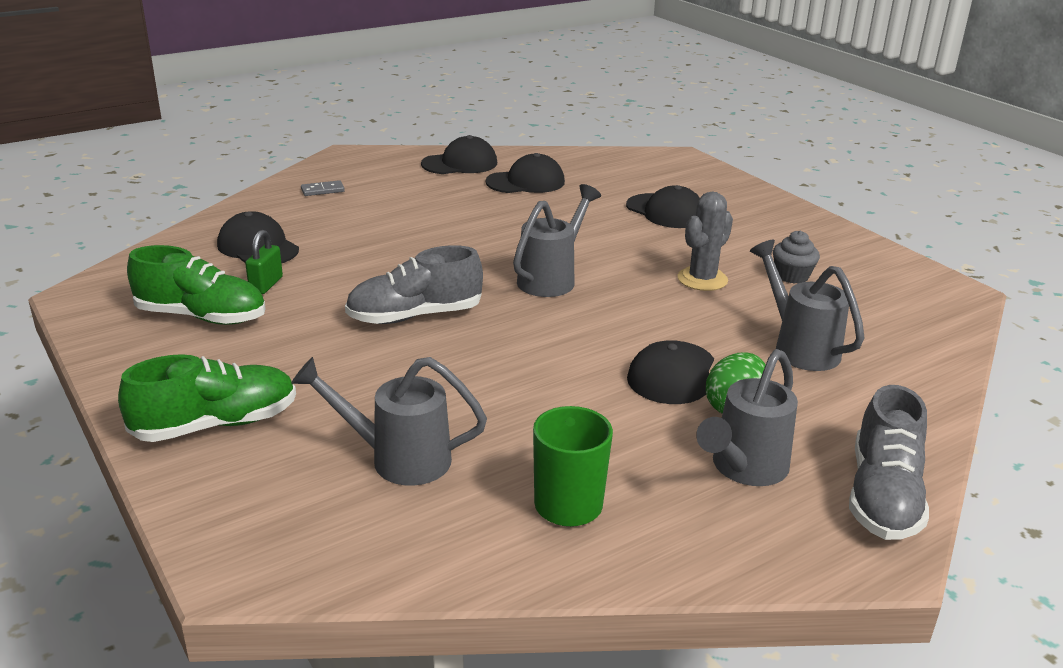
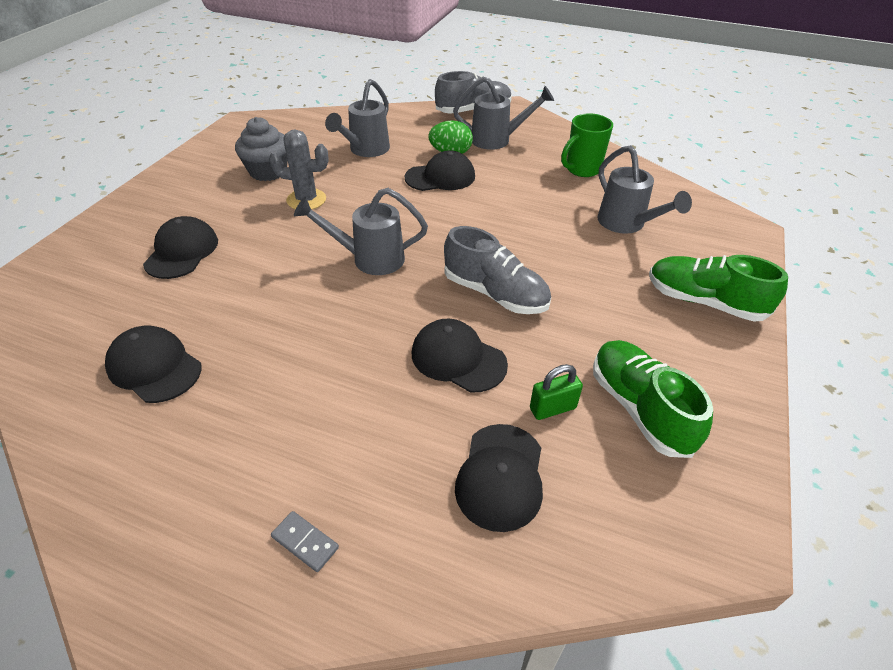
camera: 125 degrees left, 15 degrees up
(460, 163) = (116, 458): black cap -> black cap (458, 358)
(792, 276) = (268, 171): grey cupcake -> grey cupcake, size x1.52

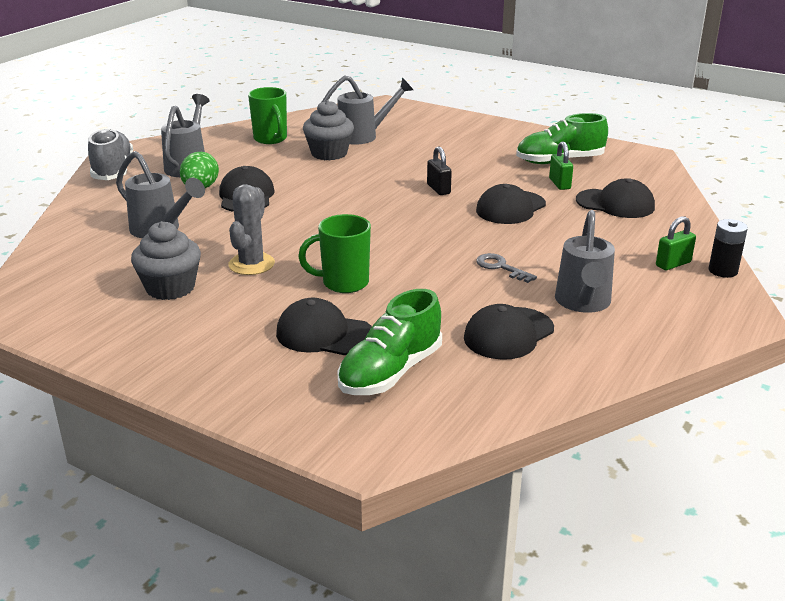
camera: 80 degrees left, 15 degrees down
(269, 251) = (343, 283): none -> green mug
(282, 616) = (723, 271): none -> black battery
(298, 355) = (500, 267): none -> grey key
(305, 542) = (673, 264): grey domino -> green padlock
(369, 259) = (374, 235): grey watering can -> grey watering can (583, 304)
(495, 294) = (438, 189): grey shoe -> black padlock
(563, 208) = (329, 153): none -> grey cupcake
(704, 302) = (463, 129): green shoe -> green shoe (390, 372)

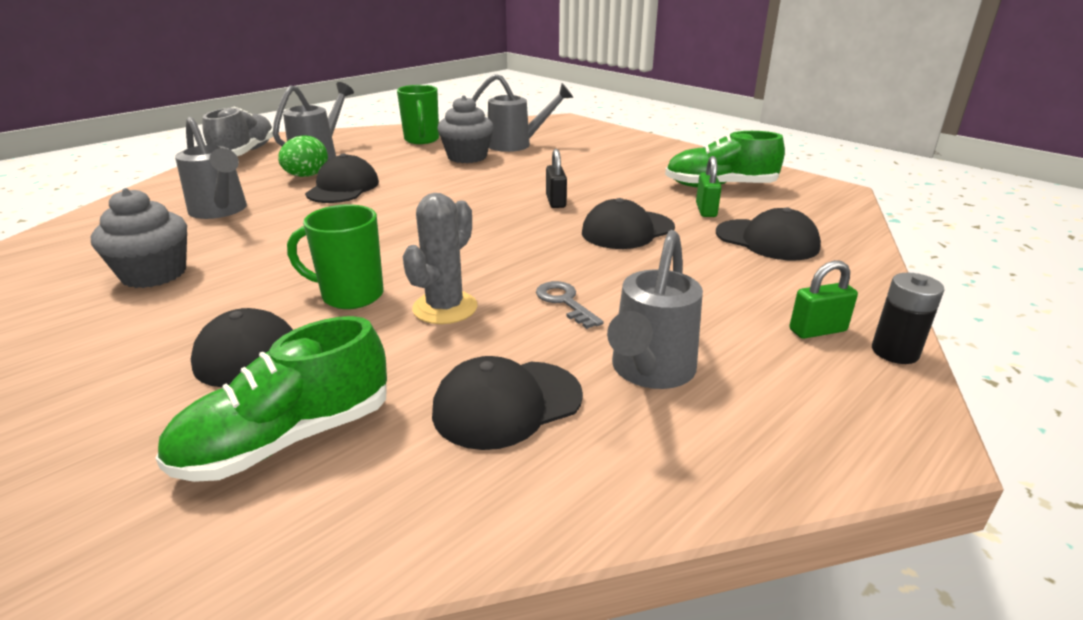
camera: 15 degrees right, 0 degrees up
(251, 264) = (270, 259): grey cactus -> grey cactus (445, 308)

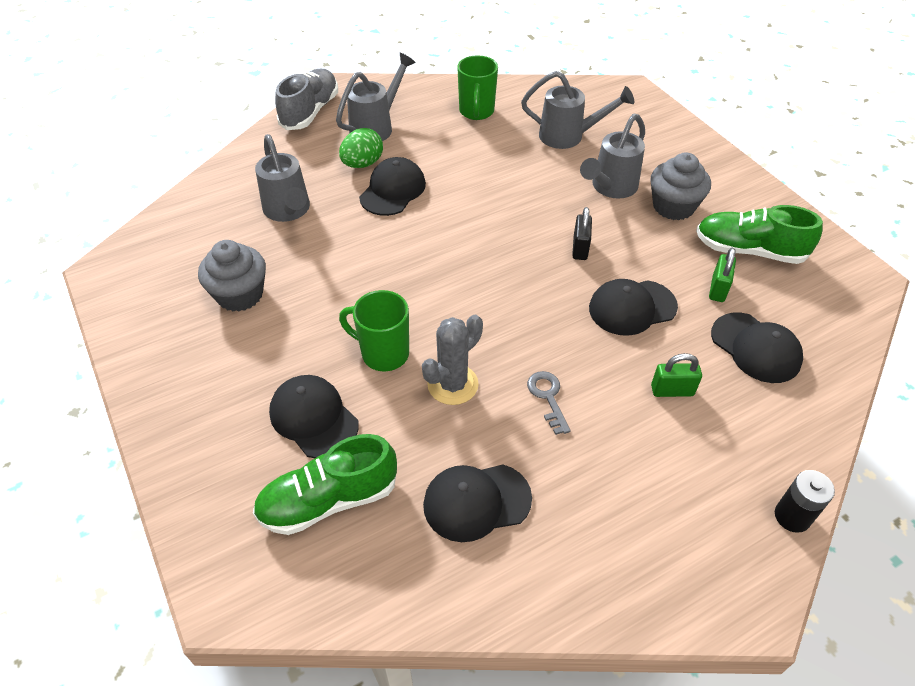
camera: 15 degrees right, 20 degrees up
(467, 157) = (514, 153): grey cupcake -> grey cupcake (673, 206)
(649, 372) = (587, 494): grey watering can -> grey watering can (610, 188)
(817, 330) = (741, 477): green padlock -> green padlock (672, 390)

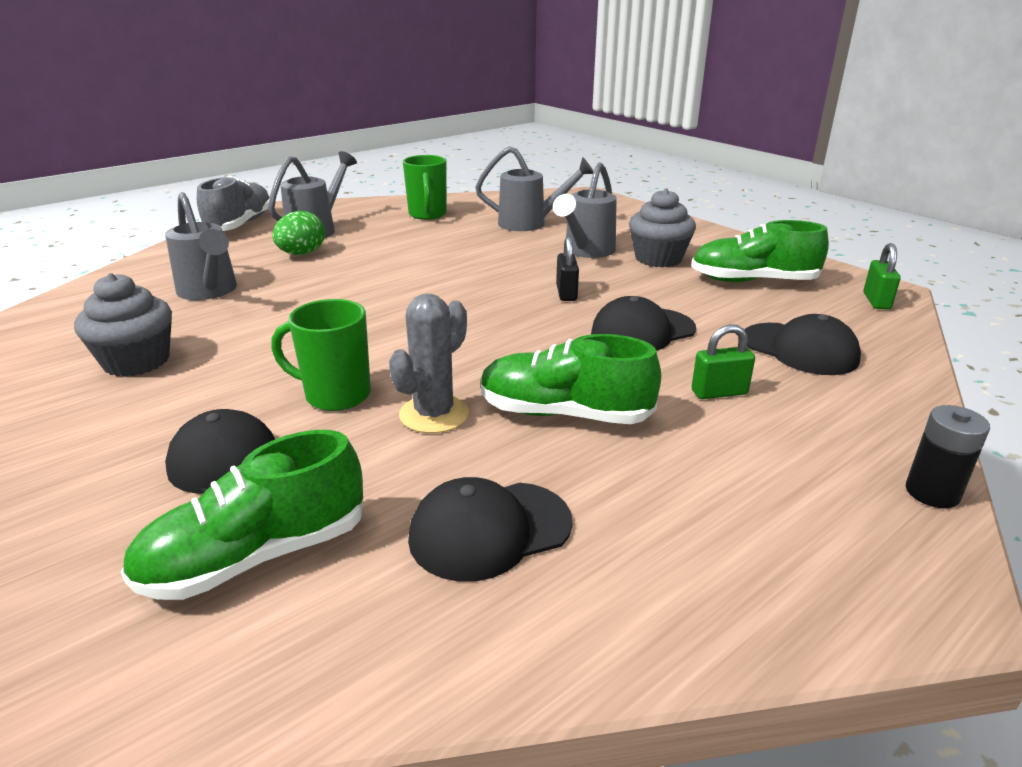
camera: 10 degrees left, 20 degrees down
(393, 190) = (339, 269): black cap -> none
(548, 397) = (564, 414): grey key -> green shoe
(718, 289) = (734, 310): green padlock -> green padlock (876, 301)

